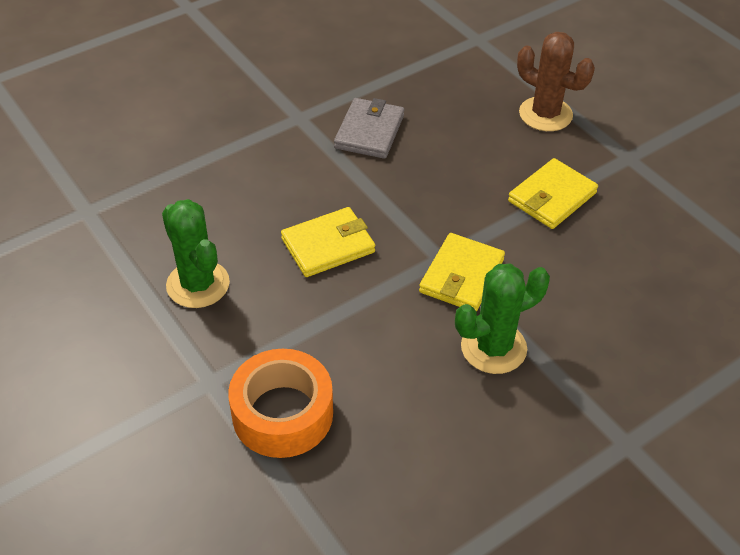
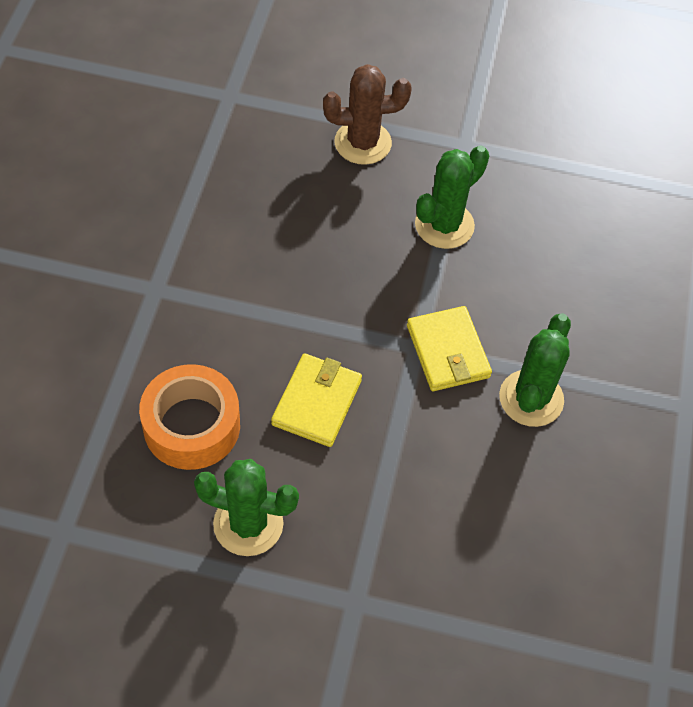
camera: 45 degrees left, 10 degrees up
(282, 413) = (439, 582): orange tape -> orange tape (192, 426)
(369, 132) = (234, 261): grey wallet -> none
(552, 197) = (444, 225): yellow wallet -> green cactus

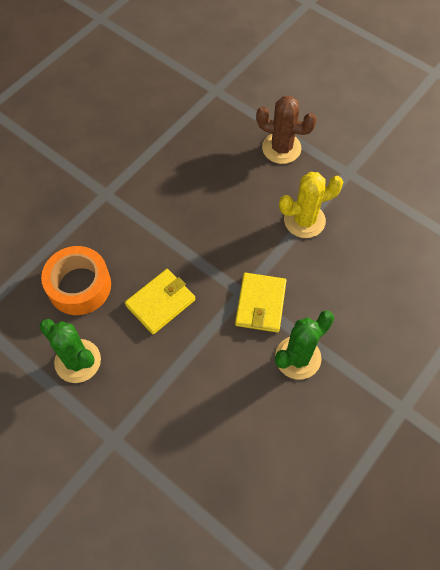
camera: 30 degrees right, 5 degrees up
(444, 225) = (304, 220): green cactus -> yellow cactus

